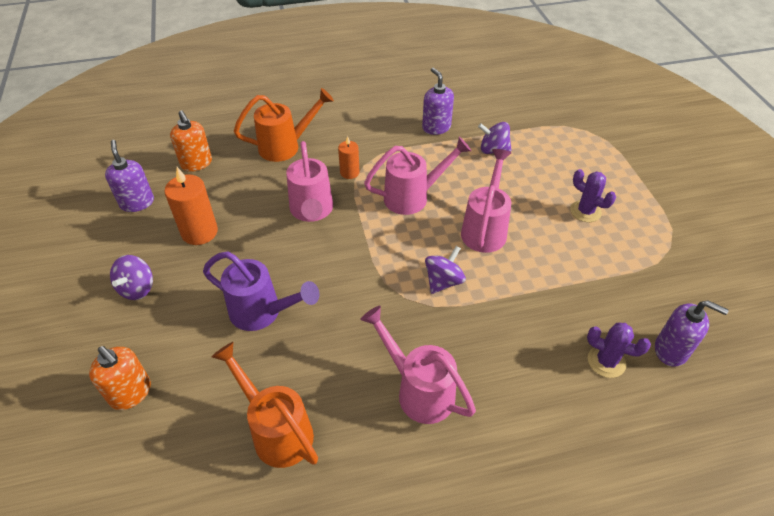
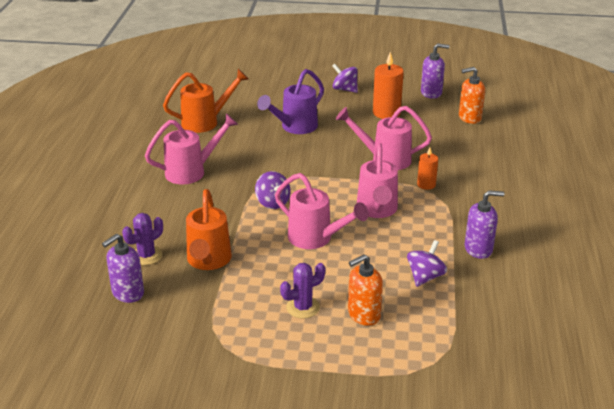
camera: 110 degrees right, 15 degrees down
(131, 393) = (265, 84): orange soap dispenser -> orange soap dispenser (363, 315)
(286, 146) = (477, 159): orange watering can -> orange watering can (208, 261)

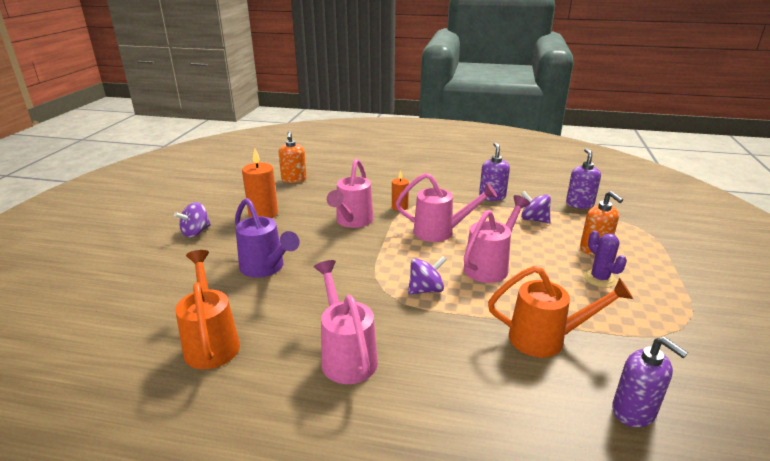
camera: 85 degrees left, 5 degrees down
(146, 256) = (549, 396): purple cactus -> none
(431, 93) = (237, 190): purple soap dispenser -> purple soap dispenser (579, 204)

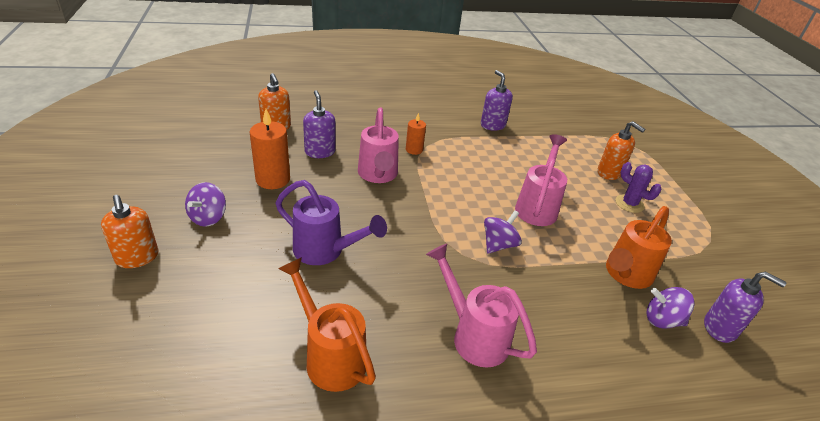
camera: 25 degrees left, 10 degrees up
(128, 250) = (137, 257): none -> orange soap dispenser
(441, 232) = (471, 175): pink watering can -> none
(534, 219) = (543, 147): purple spinning top -> purple spinning top (662, 320)
(547, 339) = (625, 275): orange watering can -> orange watering can turned 150 degrees clockwise
(579, 204) = (571, 124): purple soap dispenser -> purple soap dispenser (320, 152)

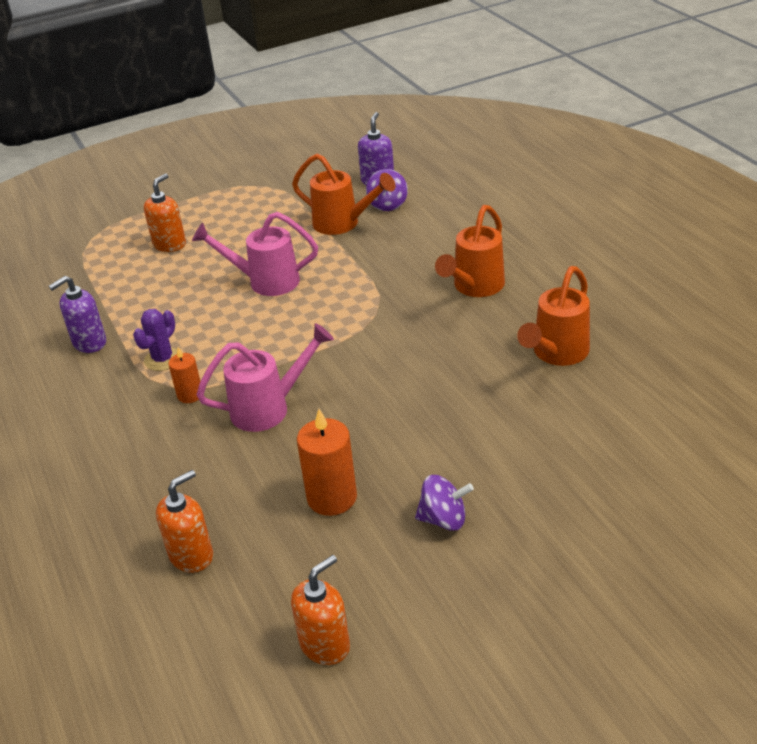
camera: 100 degrees left, 0 degrees up
(137, 257) = (548, 542): orange soap dispenser -> orange soap dispenser (325, 645)
(320, 152) = (240, 479): purple soap dispenser -> none
(326, 251) = (434, 401): purple watering can -> none
(473, 335) = (474, 287): pink watering can -> orange watering can
(498, 245) = (346, 295): purple spinning top -> none
(629, 204) = (226, 229): purple cactus -> purple cactus (163, 359)

